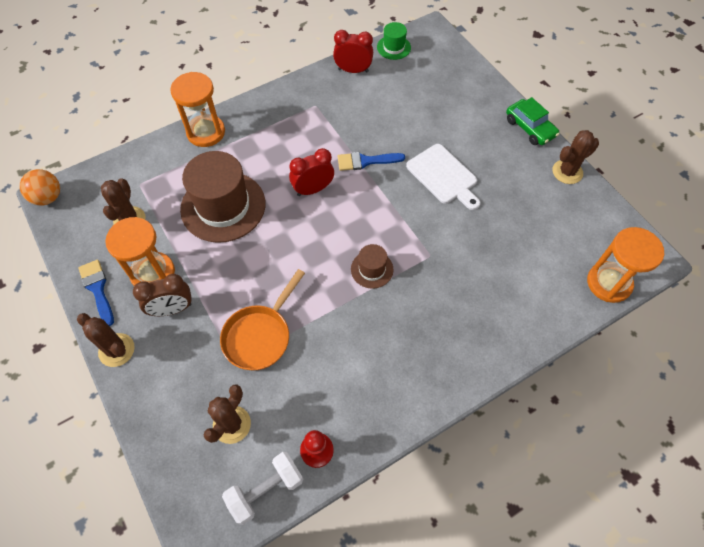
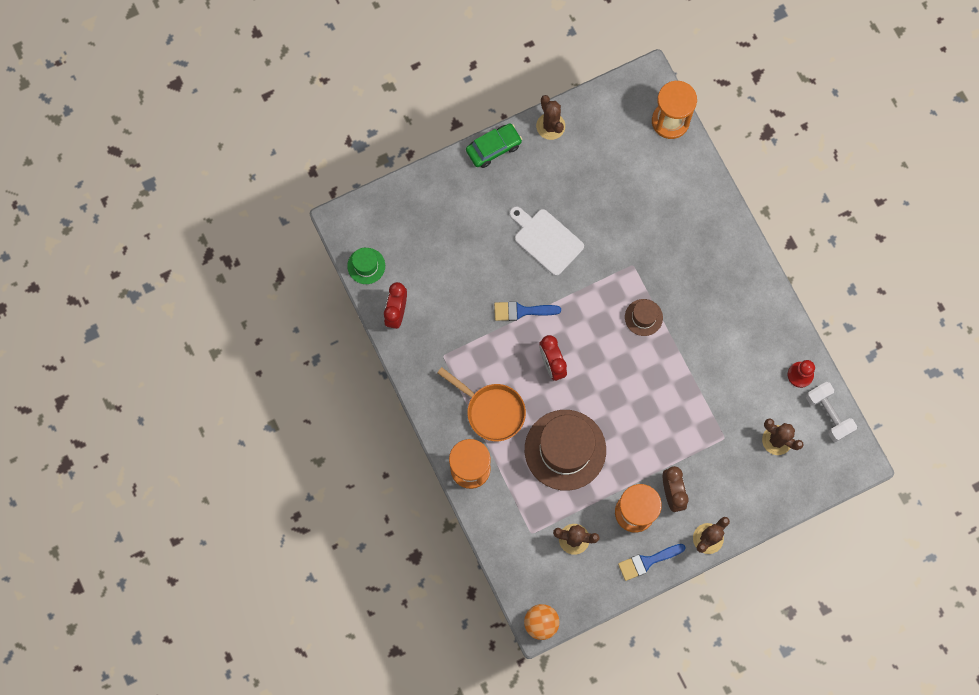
camera: 85 degrees left, 15 degrees up
(260, 335) = (701, 416): orange pan -> orange pan (491, 410)
(365, 161) = (522, 311): blue brush -> blue brush turned 90 degrees clockwise
(443, 176) = (546, 240): white cutting board -> white cutting board turned 105 degrees counterclockwise

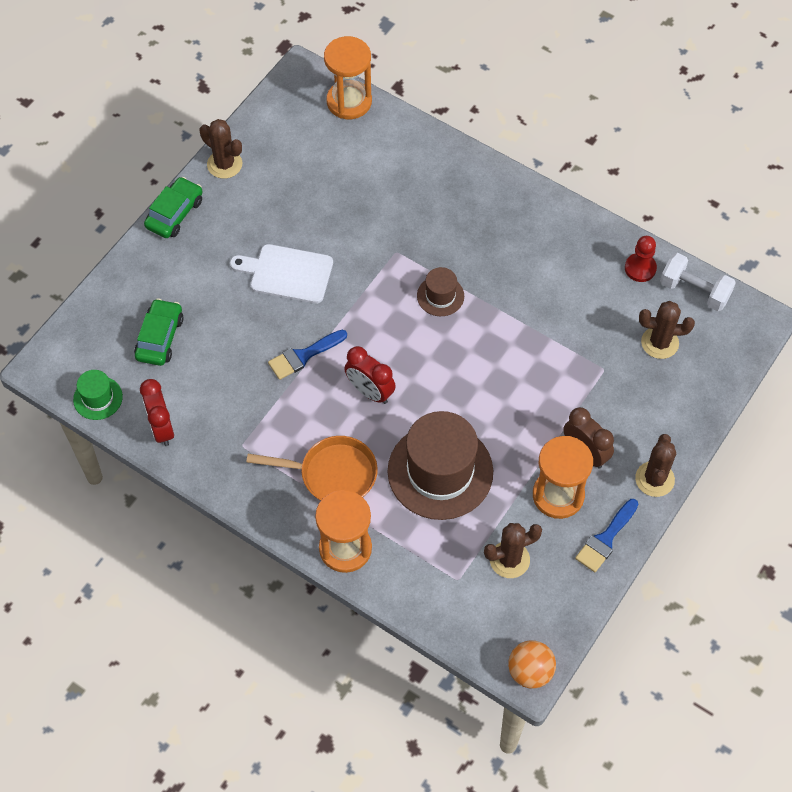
camera: 30 degrees left, 15 degrees down
(431, 242) = (160, 338): none -> green car

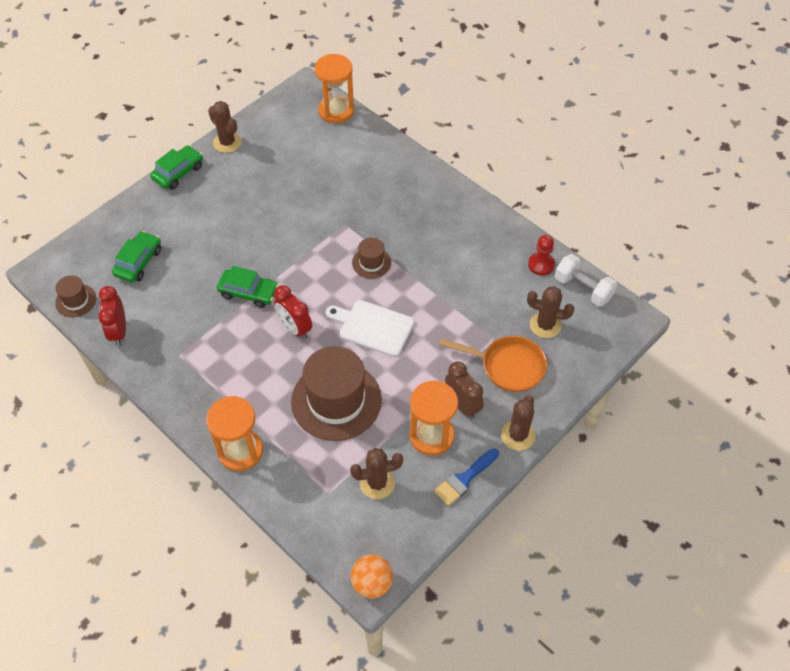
camera: 10 degrees right, 5 degrees down
(98, 398) = (76, 300): green hat -> brown hat
(287, 273) = (253, 228): white cutting board -> white cutting board (373, 327)
(303, 356) = (248, 292): blue brush -> green car
(332, 474) = (246, 389): orange pan -> orange pan (507, 366)

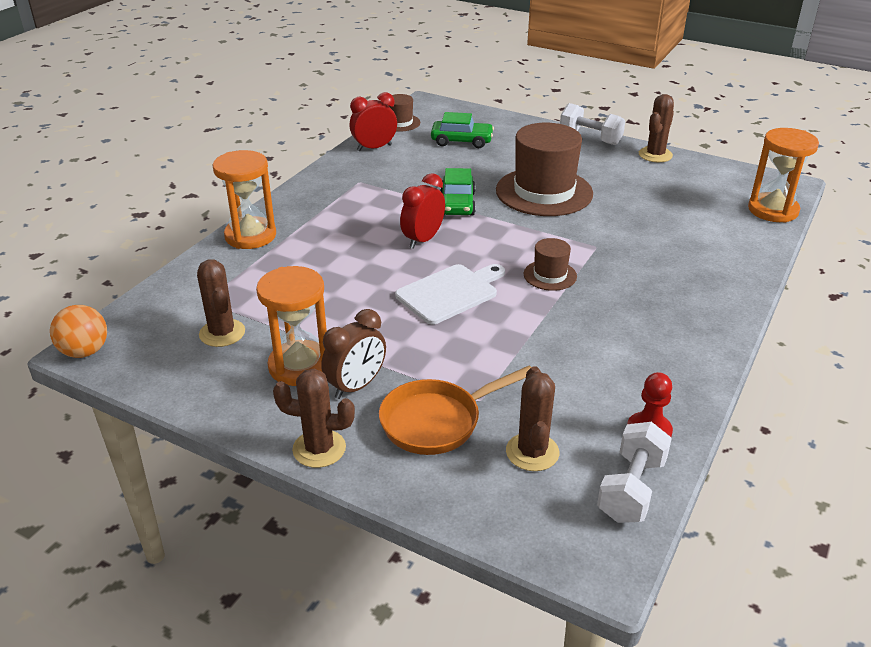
camera: 75 degrees right, 20 degrees down
(178, 172) = (590, 138): green car -> white dumbbell
(336, 400) = (332, 284): brown hat -> brown hat (544, 192)
(373, 327) = (450, 293): white cutting board -> white cutting board turned 45 degrees clockwise
(464, 479) = (238, 405): blue brush -> none
(507, 366) = (437, 421): orange pan -> orange pan turned 60 degrees clockwise

